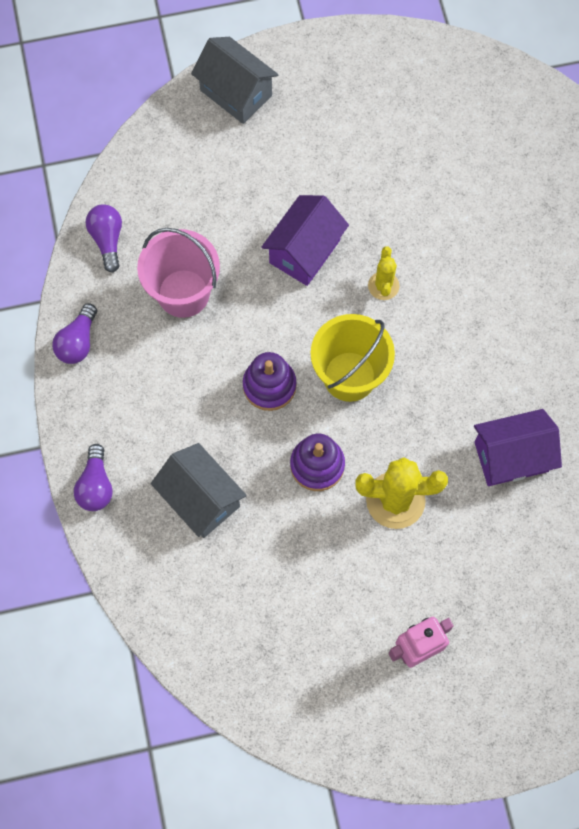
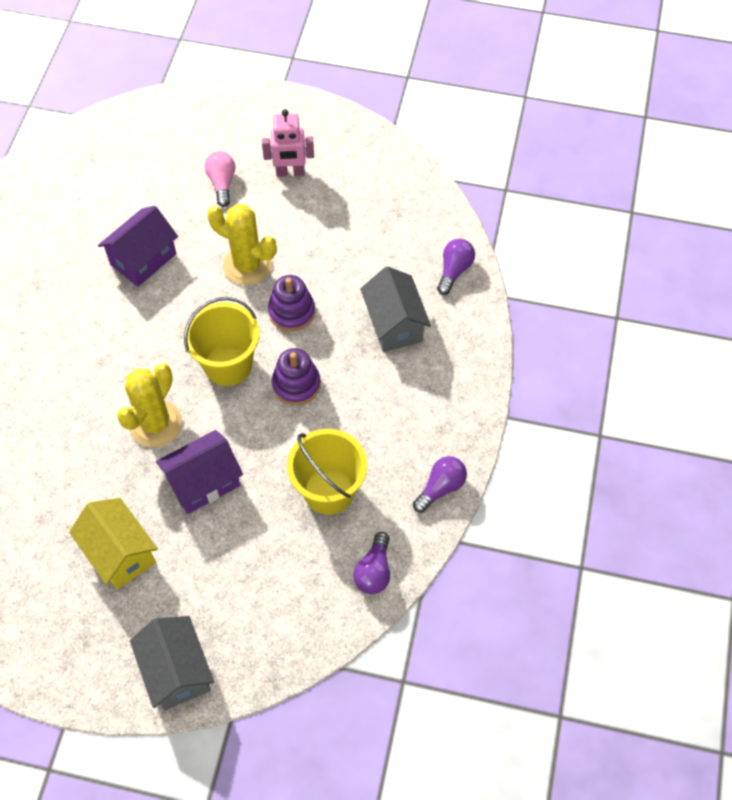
camera: 155 degrees left, 10 degrees down
(96, 485) = (473, 367): purple light bulb -> purple light bulb (454, 271)
(183, 293) = (329, 491): pink bucket -> yellow bucket
(341, 160) = (120, 553): none -> yellow house
(383, 286) = (155, 424): yellow cactus -> yellow cactus, size x1.79
(486, 596) = (222, 183): none -> pink light bulb
(511, 457) = (143, 259): purple house -> purple house turned 60 degrees counterclockwise

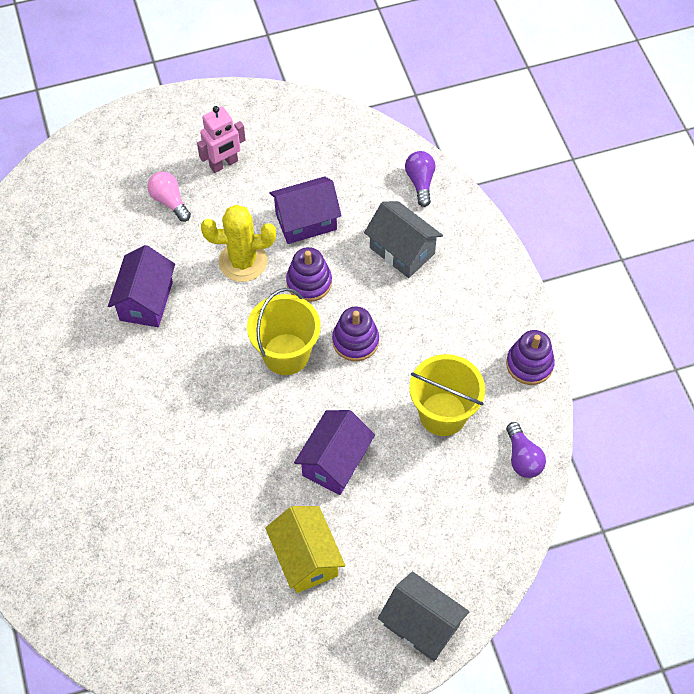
camera: 30 degrees left, 0 degrees up
(120, 553) = (306, 558): yellow house -> yellow house turned 45 degrees clockwise
(155, 424) = (259, 435): yellow cactus -> none
(326, 256) = (306, 221): none -> purple house
(440, 488) = (529, 364): purple light bulb -> purple stacking toy

